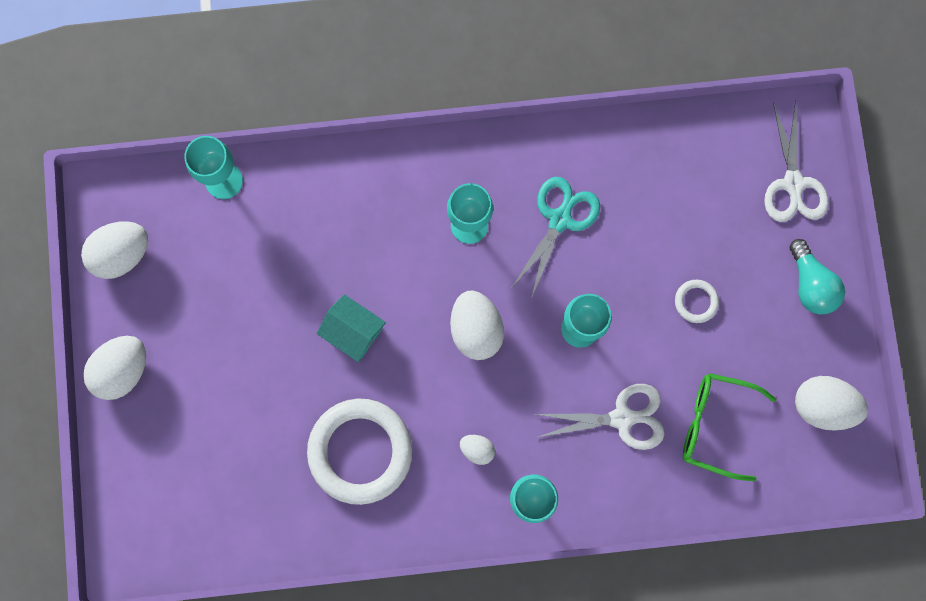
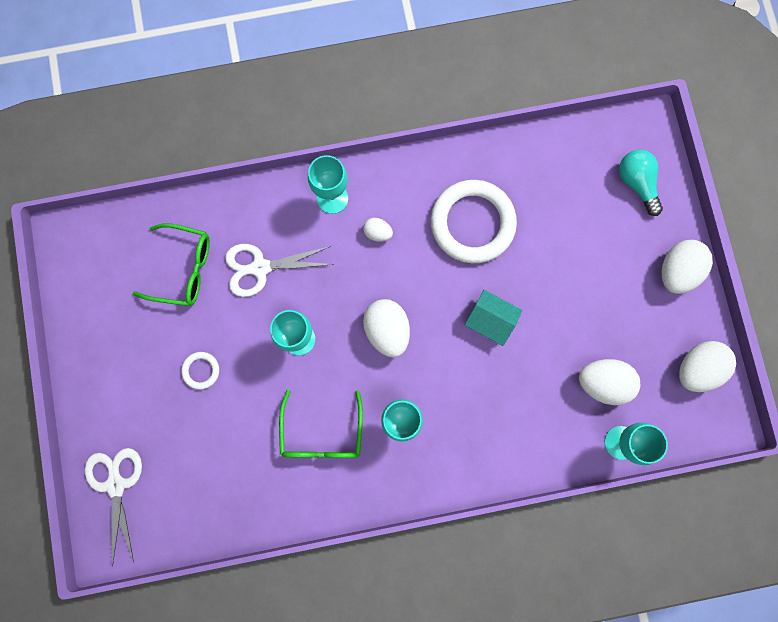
camera: 175 degrees right, 0 degrees up
(559, 219) = (322, 433): turquoise scissors -> green glasses
(810, 284) = (102, 394): turquoise light bulb -> turquoise light bulb (637, 183)
(822, 405) = (94, 292): white egg -> white egg (603, 383)

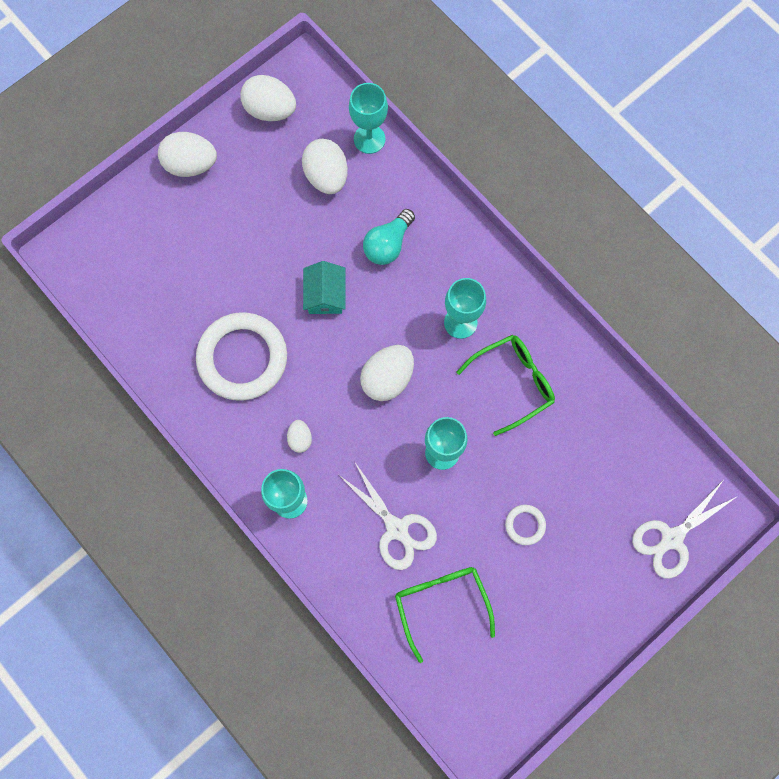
camera: 120 degrees left, 5 degrees down
(637, 183) = (124, 236): turquoise light bulb -> turquoise light bulb (388, 244)

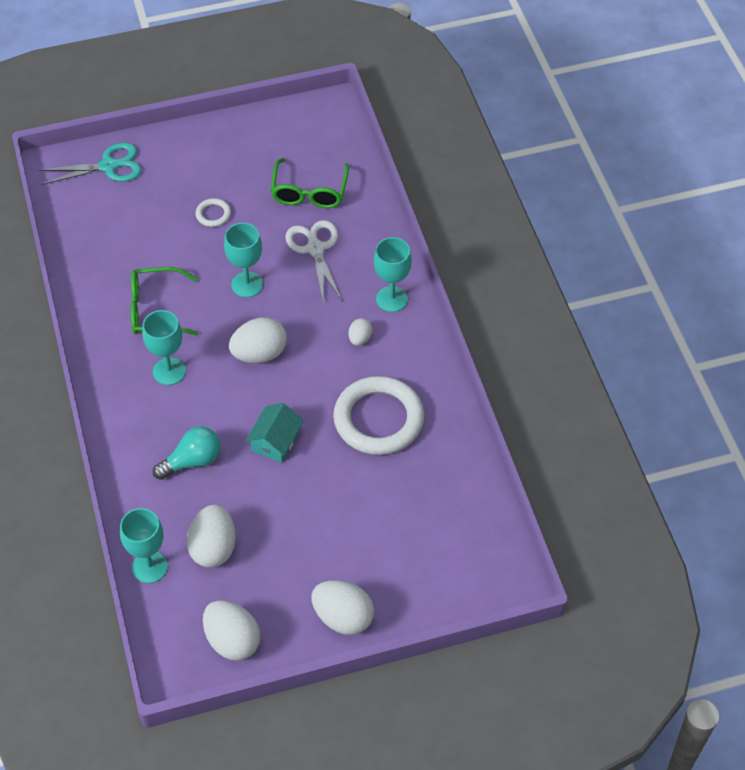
camera: 155 degrees left, 20 degrees down
(672, 538) = (108, 166): white scissors -> turquoise scissors

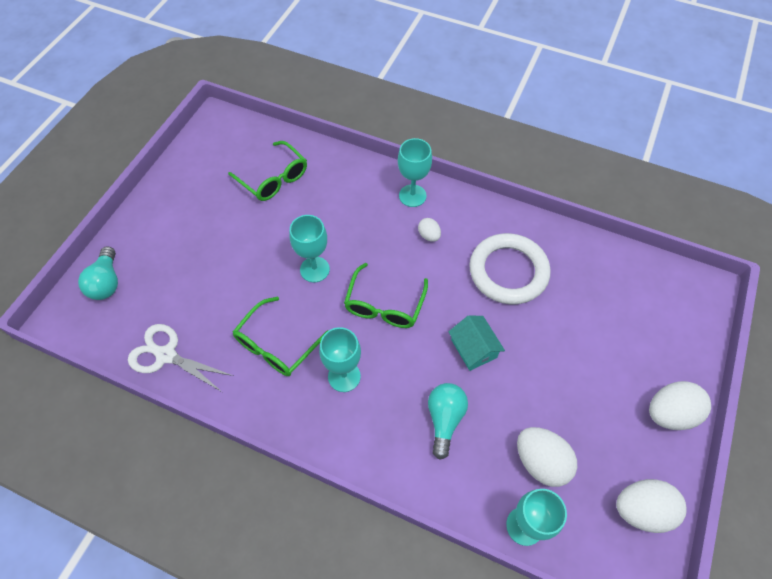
camera: 50 degrees left, 5 degrees up
(108, 166) = (106, 282): turquoise scissors -> turquoise light bulb
(213, 214) = (229, 247): white ring -> none
(259, 354) = (385, 304): white egg -> green glasses
(315, 249) = (326, 208): white scissors -> white scissors (166, 355)

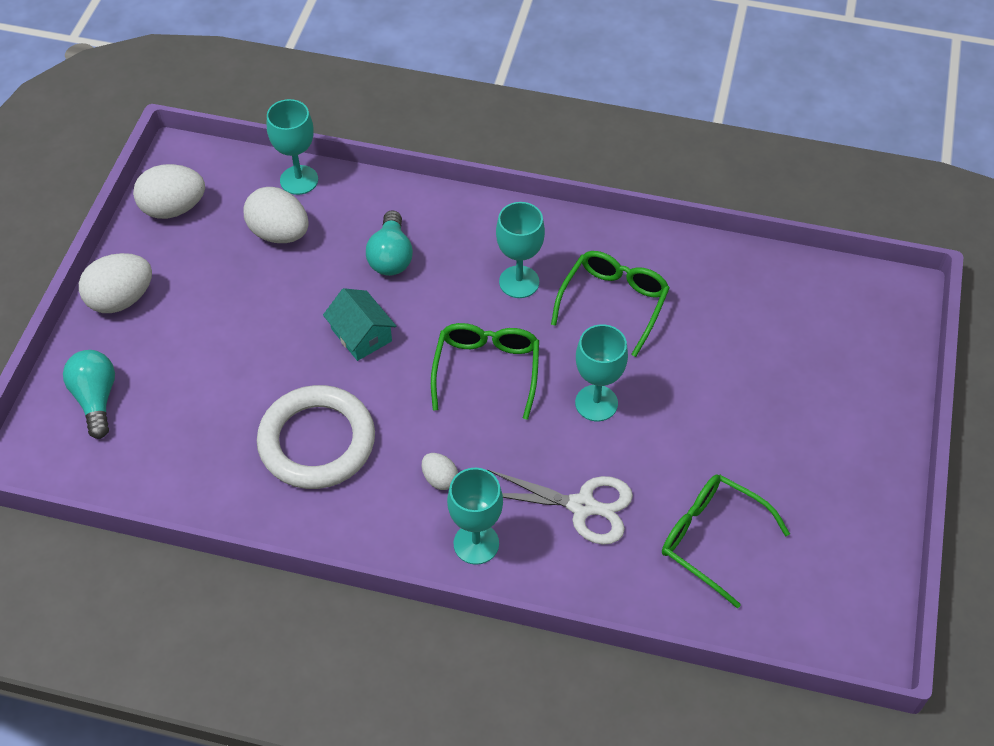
camera: 170 degrees right, 5 degrees down
(106, 282) = (873, 344): turquoise light bulb -> turquoise light bulb (96, 399)
(166, 355) = (744, 273): white scissors -> white scissors (582, 506)

